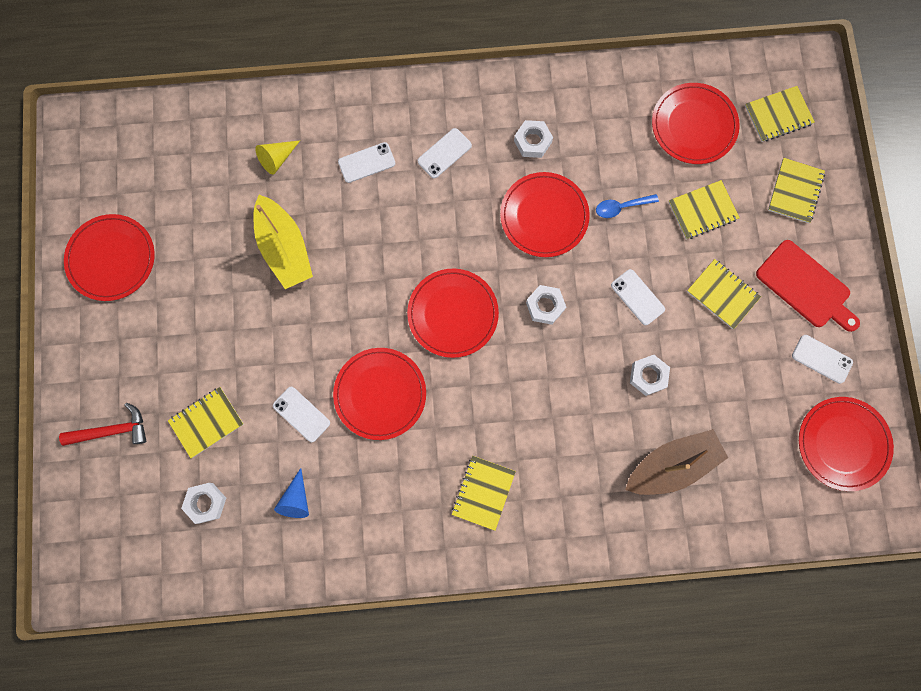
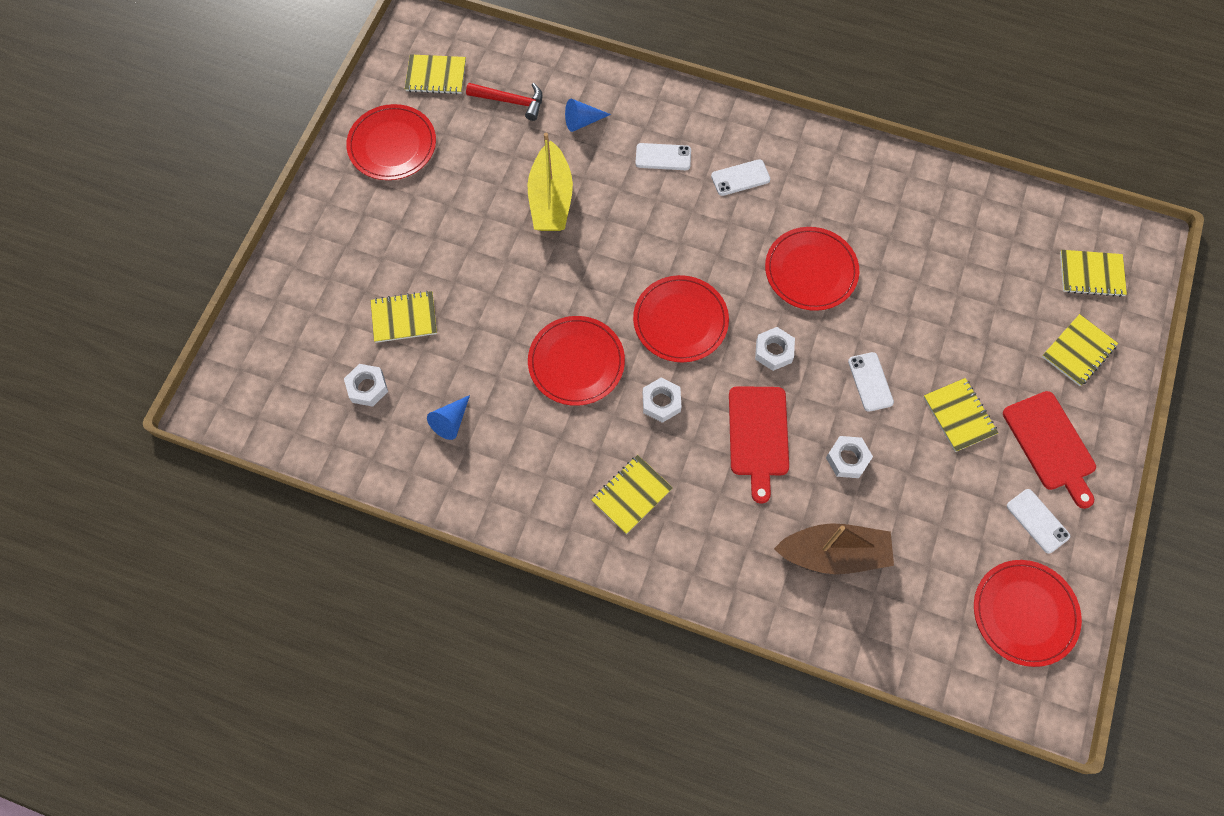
camera: 25 degrees right, 10 degrees down
(112, 430) = (317, 288): red hammer -> red hammer (510, 101)
(277, 158) = (582, 121): yellow cone -> blue cone
(301, 414) = (494, 348): white phone -> none
(532, 141) = (830, 201): white nut -> white nut (661, 402)
(566, 389) = (758, 436): none -> red cutting board
(621, 207) = (892, 293): blue spoon -> none
(694, 125) = (999, 249): red plate -> none
(702, 211) = (973, 330): yellow notebook -> yellow notebook (436, 76)

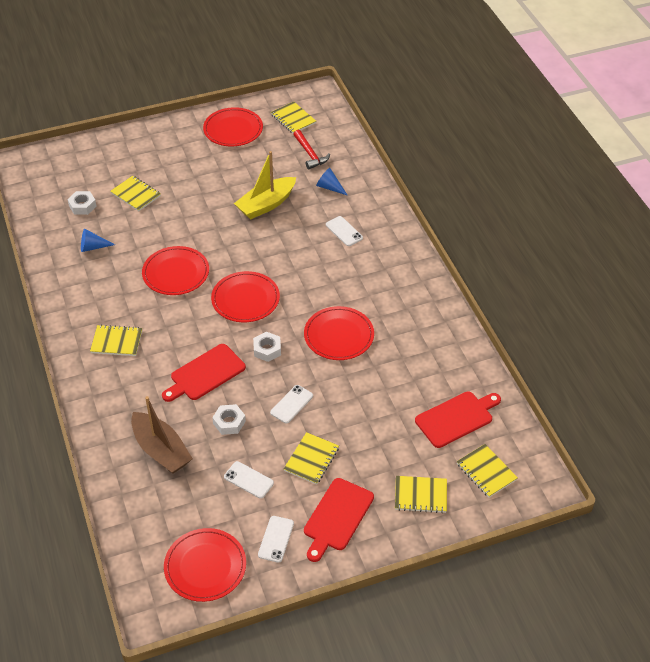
camera: 50 degrees right, 20 degrees down
(661, 402) = (185, 321): white nut -> none
(740, 178) = (367, 270): white phone -> white phone (248, 480)
(1006, 249) = (456, 418): none -> red cutting board

